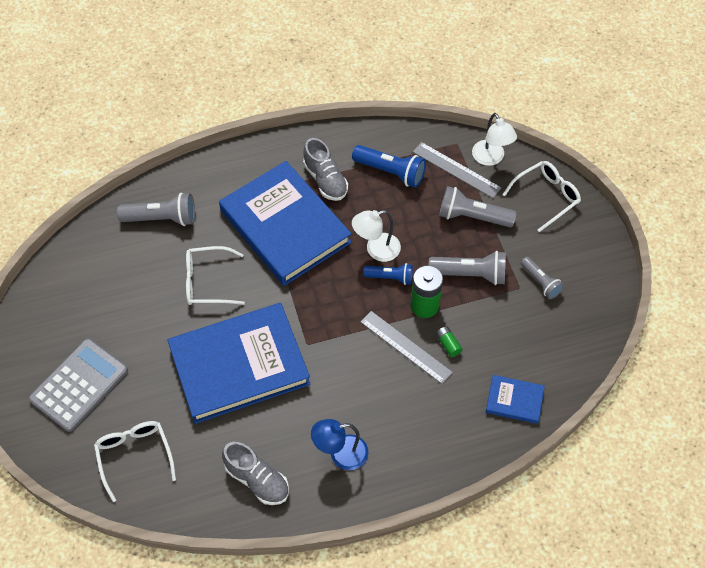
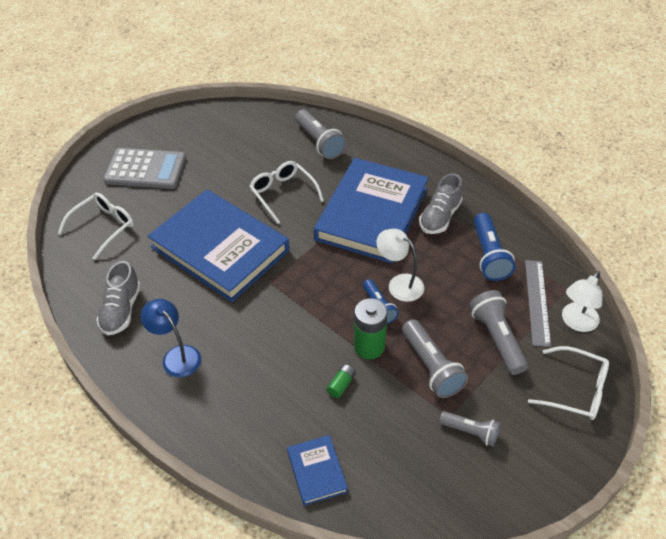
camera: 60 degrees right, 10 degrees down
(406, 347) = (315, 353): grey ruler -> none
(540, 282) = (470, 432): grey flashlight -> grey flashlight turned 90 degrees counterclockwise

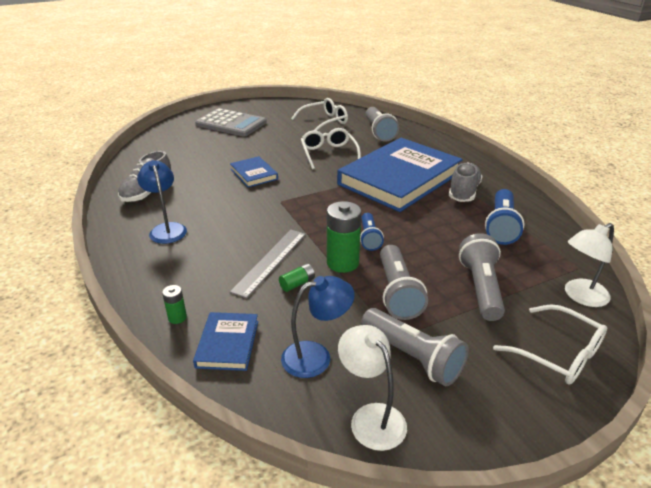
camera: 20 degrees right, 15 degrees down
(103, 227) = (175, 146): white glasses -> white glasses (324, 122)
(220, 249) = (254, 174): blue book -> blue book, size x0.43
(256, 459) = (177, 317): none -> green battery
(396, 458) = (316, 356): none -> blue lamp
(399, 284) = (399, 227): white lamp -> white lamp (371, 417)
(440, 217) = (463, 192): grey shoe -> grey shoe turned 150 degrees clockwise
(470, 432) = (412, 357): grey flashlight -> grey flashlight, size x1.58
(537, 302) = (539, 270): grey ruler -> grey ruler (270, 261)

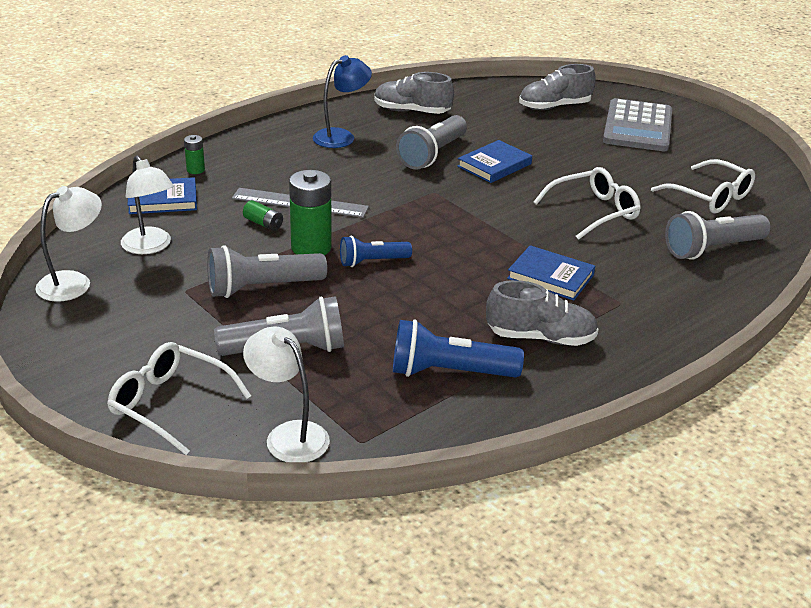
camera: 75 degrees right, 0 degrees up
(184, 142) = (554, 107): none -> grey shoe
(316, 356) = (150, 247): blue lamp -> white lamp
(399, 179) = (550, 277): blue book -> blue book, size x0.43
(412, 357) = (154, 302): grey flashlight -> grey flashlight (432, 154)
(559, 354) = (169, 404): white glasses -> white glasses turned 90 degrees clockwise

